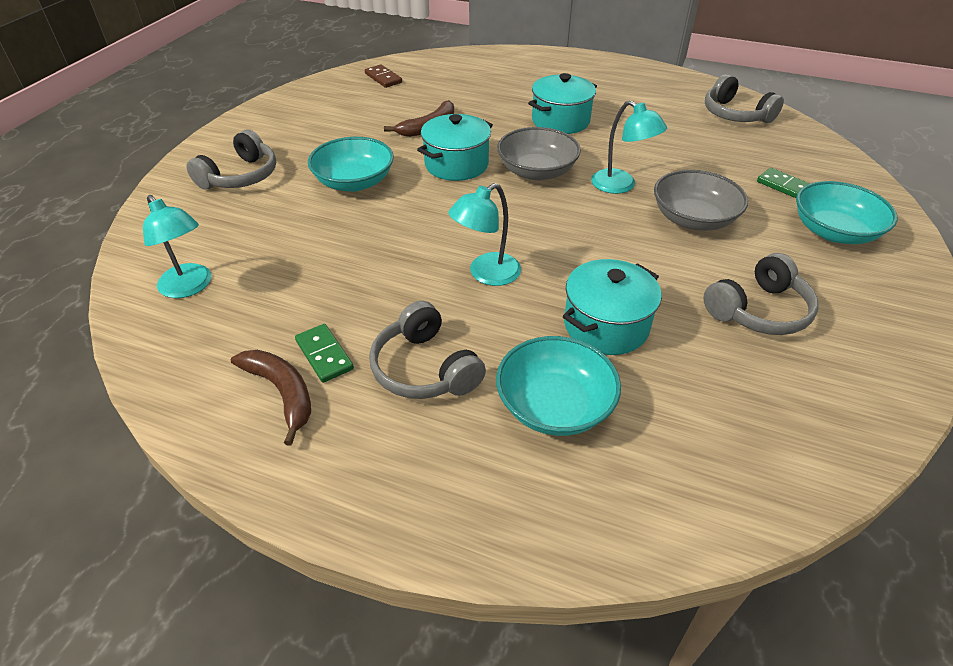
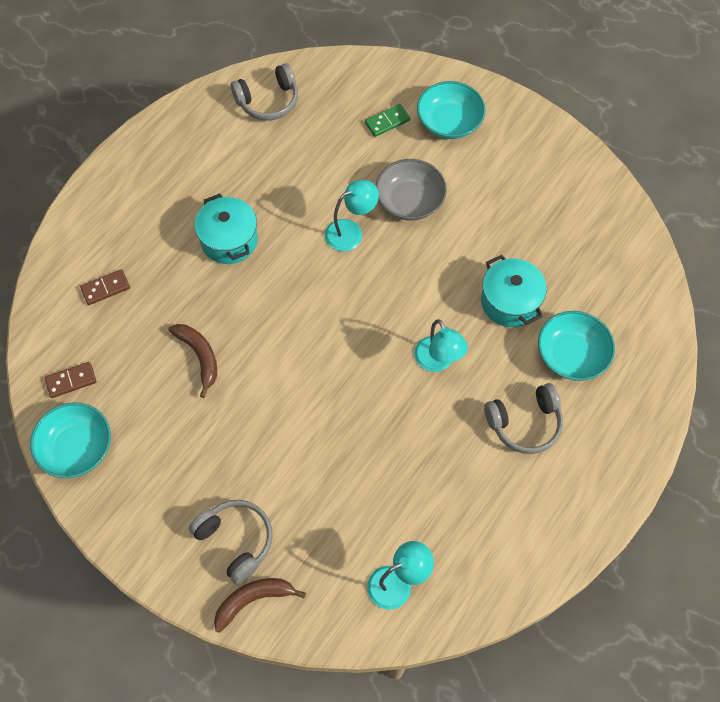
camera: 75 degrees left, 20 degrees up
(282, 393) = (528, 517): brown banana -> brown banana (253, 600)
(324, 355) = (498, 486): green domino -> none
(354, 182) = (279, 438): turquoise bowl -> turquoise bowl (77, 448)
(456, 164) = (277, 347): turquoise pot -> none
(476, 77) = (105, 288): none -> brown domino
(537, 171) = (309, 286): grey bowl -> none
(758, 310) = (516, 208): grey headphones -> none

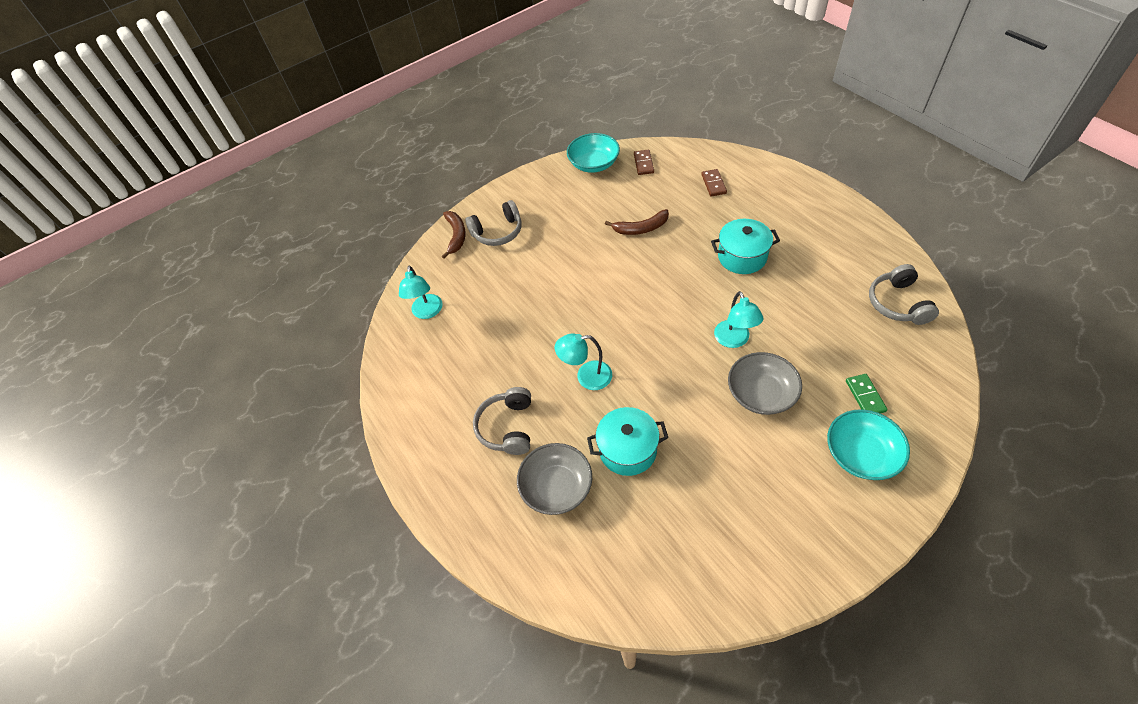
camera: 115 degrees right, 10 degrees down
(571, 355) = (557, 487): turquoise bowl -> grey bowl

